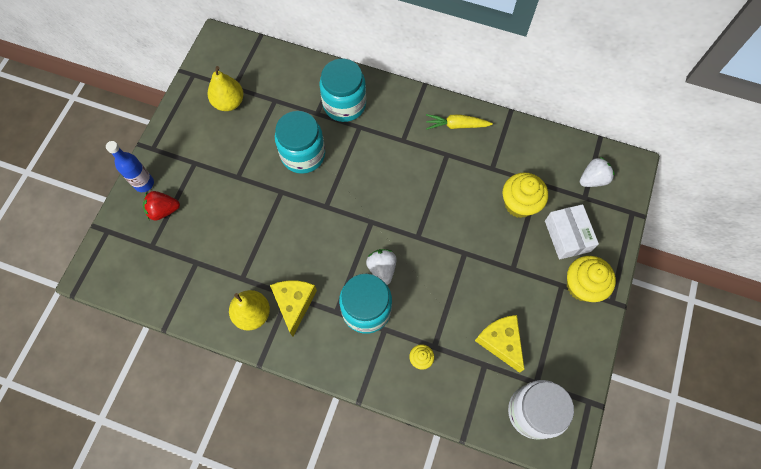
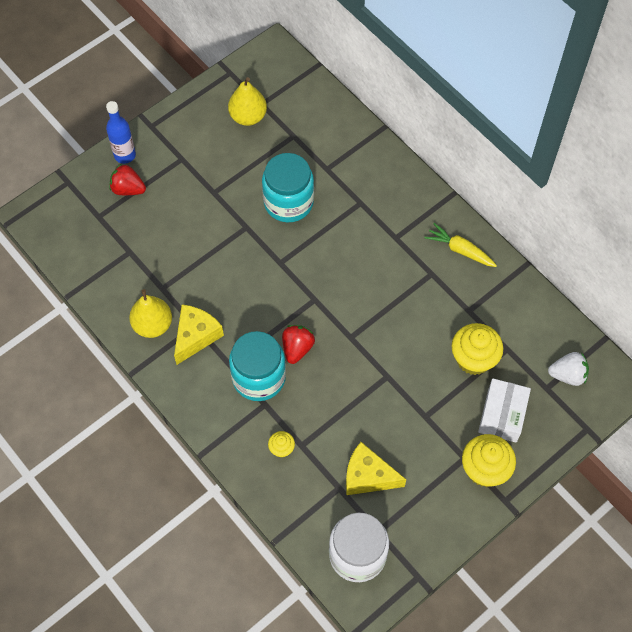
camera: 30 degrees right, 5 degrees down
(344, 104) = (359, 173): turquoise jar -> none
(382, 269) = (297, 348): white strawberry -> red strawberry
(500, 342) = (368, 476): yellow cheese -> yellow cheese turned 75 degrees counterclockwise

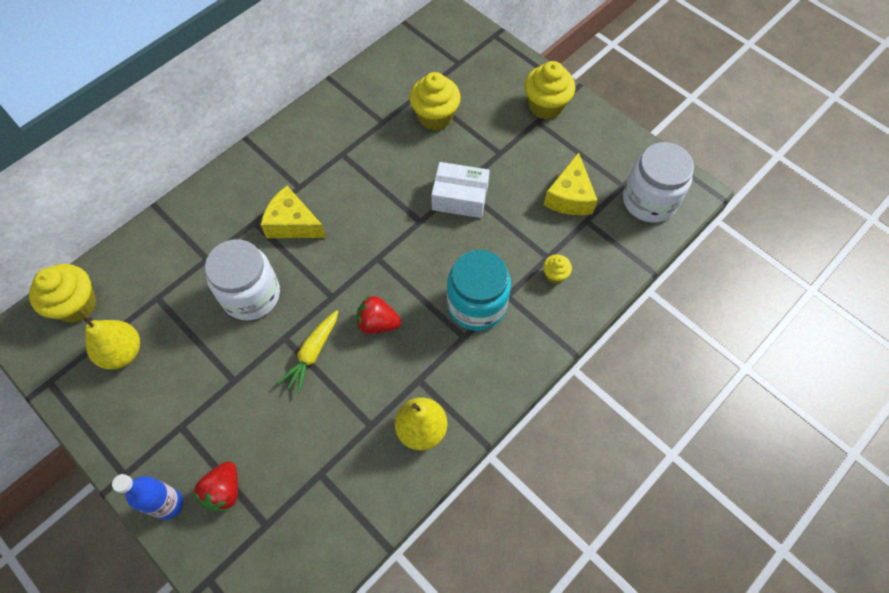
camera: 95 degrees left, 0 degrees up
(196, 336) = (432, 377): yellow cheese -> yellow cheese (293, 224)
(288, 202) = (251, 295): turquoise jar -> white jar
(293, 83) = (76, 305): none -> yellow cupcake
(297, 348) = (438, 270): red strawberry -> red strawberry (377, 323)
(460, 250) = (314, 131): yellow carrot -> yellow carrot (312, 353)
(502, 415) = (490, 94): white box -> white box (460, 197)
(567, 375) = (444, 48): white strawberry -> none

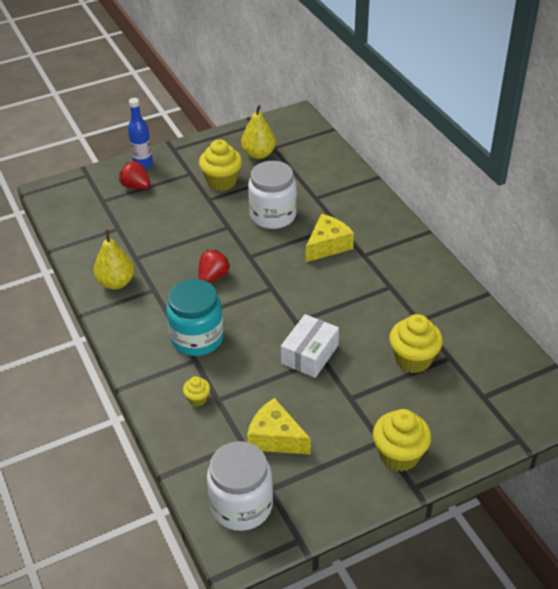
camera: 110 degrees right, 20 degrees down
(76, 305) = (306, 138): yellow cupcake -> yellow cupcake (222, 182)
(312, 353) = (208, 239): yellow carrot -> none

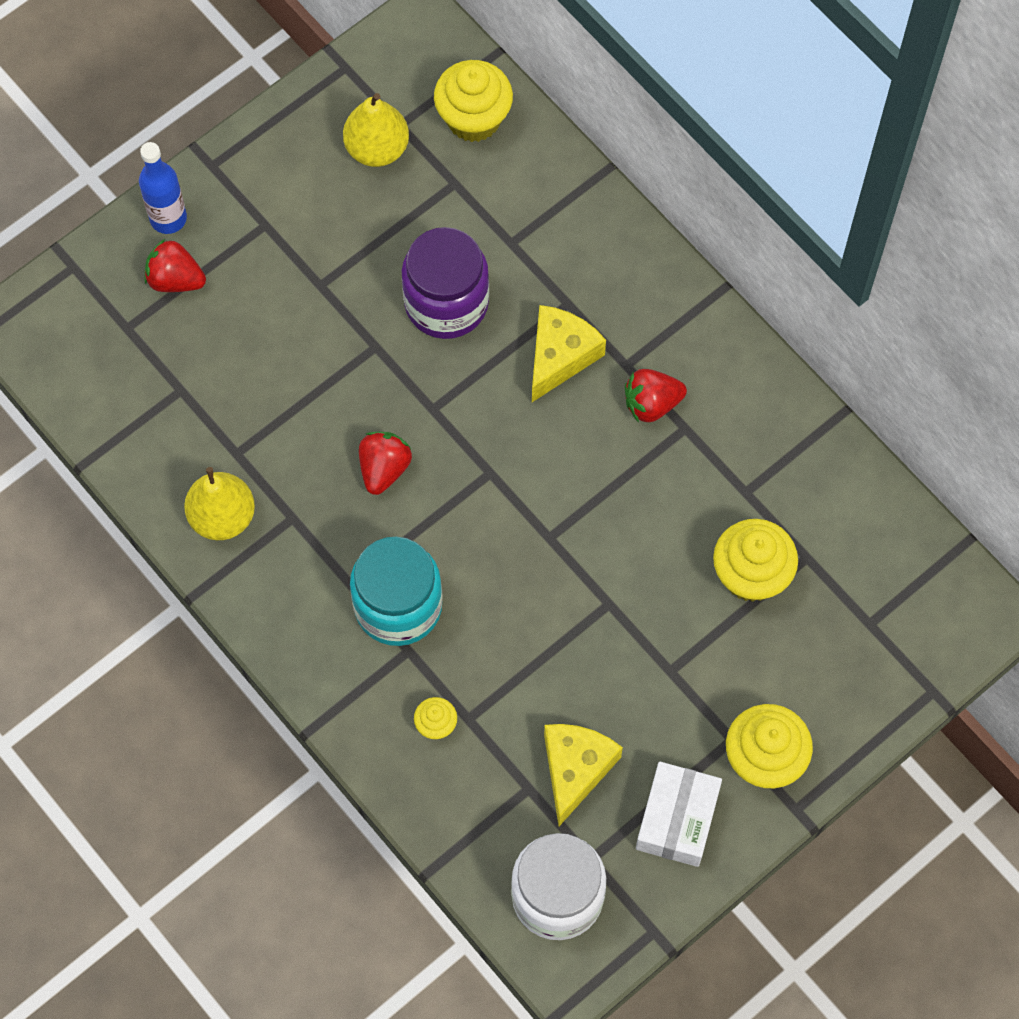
camera: 15 degrees left, 25 degrees up
(222, 182) = (330, 235): yellow cupcake -> yellow cupcake (473, 118)
(273, 215) = (446, 303): white jar -> purple jar
(275, 438) = (575, 769): yellow cheese -> yellow cheese turned 90 degrees clockwise
(309, 354) = (587, 599): white box -> white box (677, 819)
(374, 273) = (651, 403): none -> red strawberry

